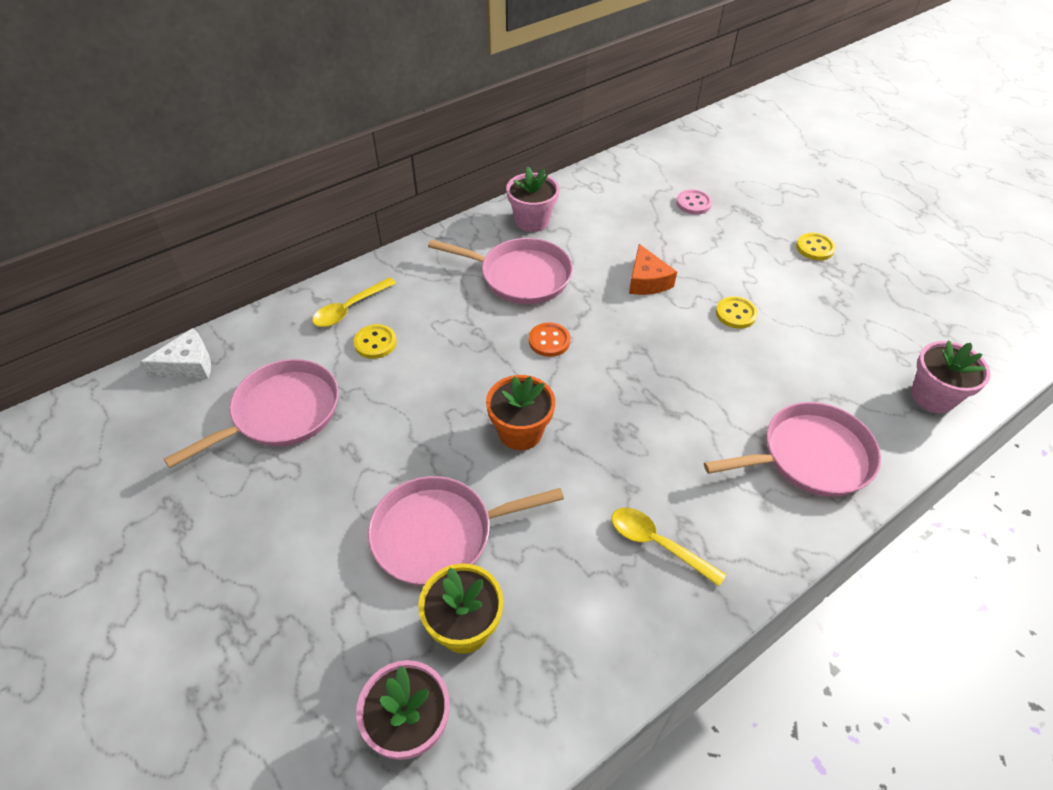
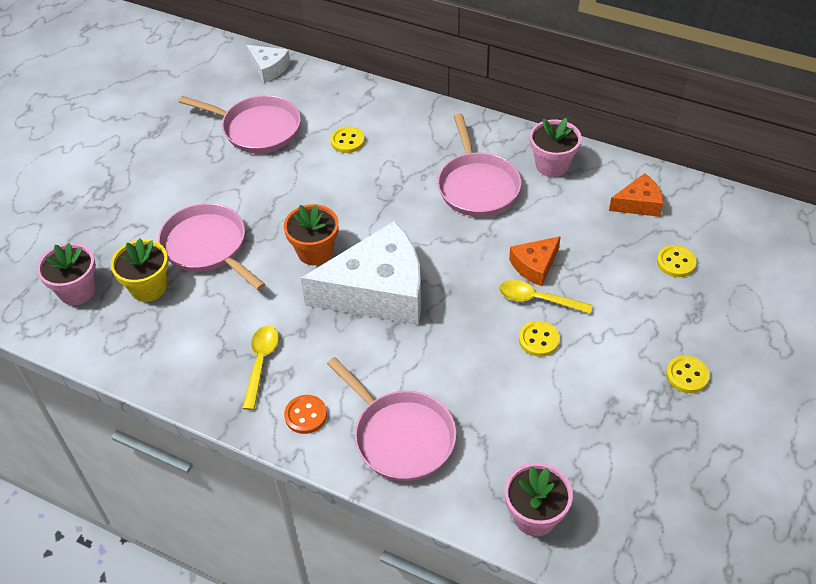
camera: 65 degrees right, 0 degrees up
(350, 309) = (371, 112): yellow spoon -> yellow spoon (538, 299)
(549, 341) = (416, 231): orange button -> orange button (305, 415)
(611, 401) = (378, 291): none -> white cheese
(616, 194) = (639, 204): none -> orange cheese
(693, 203) = (676, 262): pink button -> yellow button

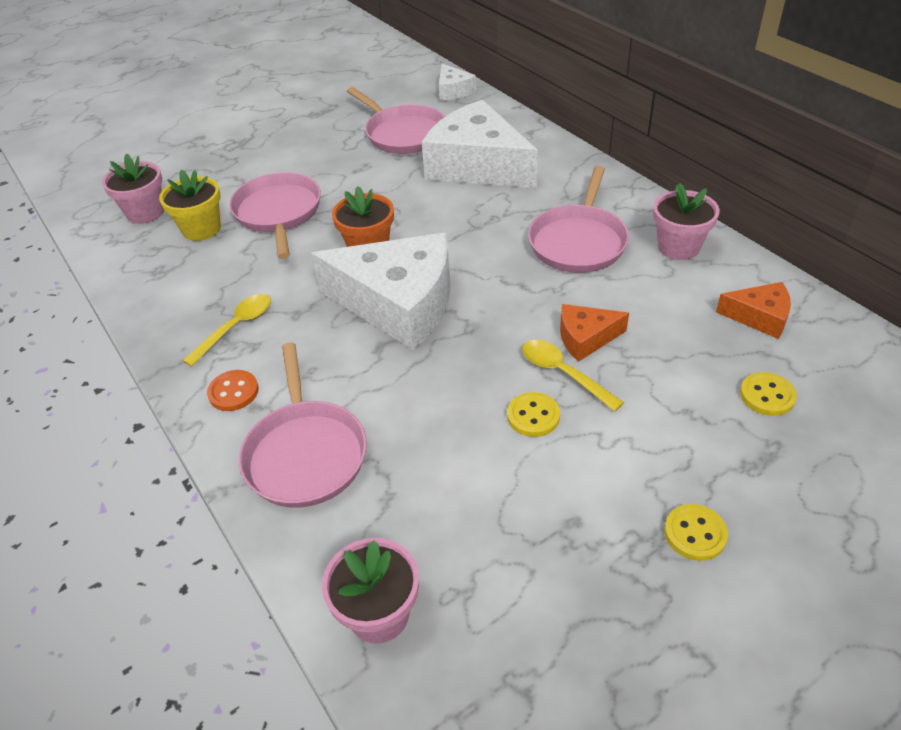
camera: 30 degrees right, 5 degrees down
(347, 141) = (477, 165): yellow button -> white cheese

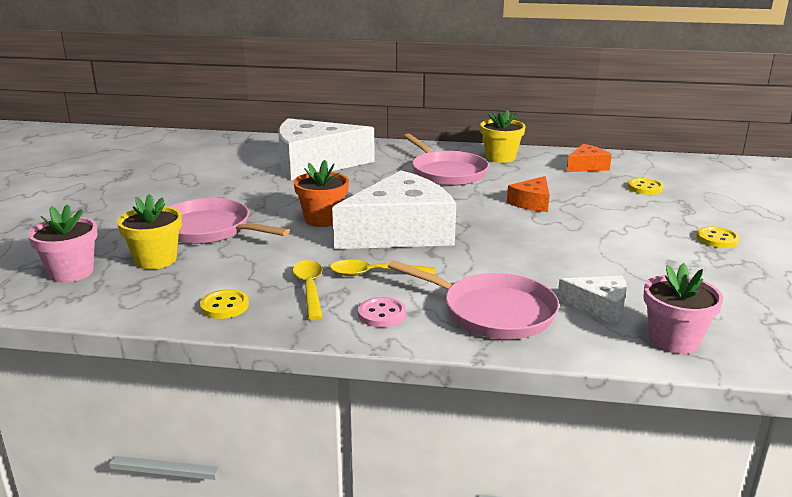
camera: 50 degrees left, 20 degrees down
(233, 392) = (382, 314): orange button -> pink button
(403, 134) = (225, 166): pink pan -> none
(453, 91) = (218, 139): white cheese -> white cheese (599, 307)
(533, 416) = (572, 238): yellow button -> yellow button (224, 306)
(563, 373) = (551, 218): yellow spoon -> yellow spoon (374, 274)
(678, 247) = (500, 157): pink flower pot -> yellow flower pot

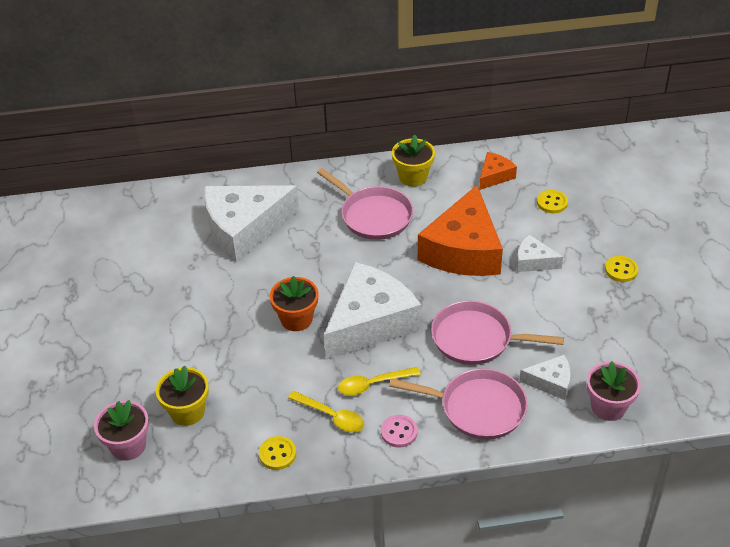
camera: 15 degrees left, 20 degrees up
(209, 229) = (206, 358): pink pan -> pink pan (476, 339)
(309, 289) = (331, 416): yellow spoon -> yellow spoon turned 150 degrees clockwise
(531, 203) = (463, 250): orange cheese -> orange cheese, size x2.16
(609, 220) = (533, 261): none -> white cheese

